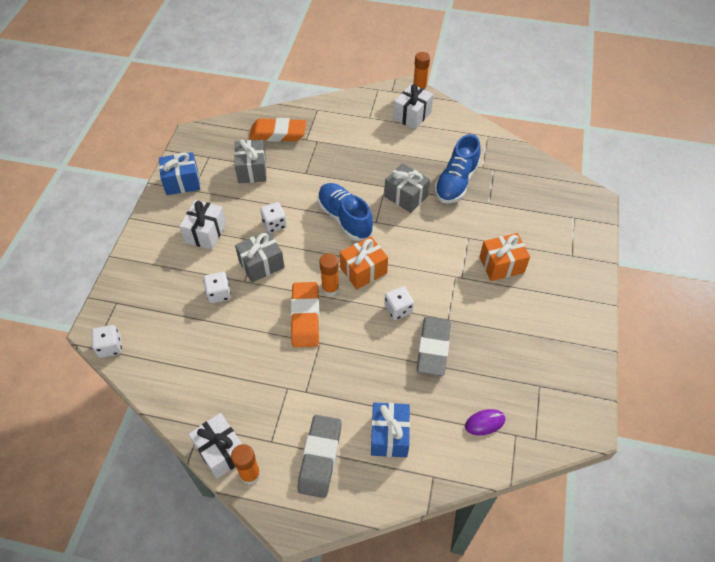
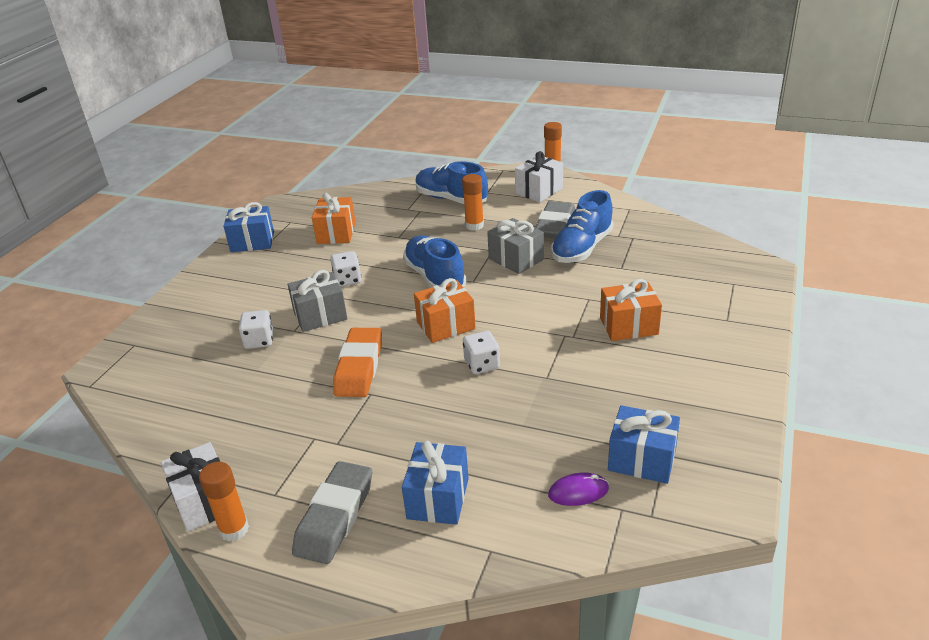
camera: 10 degrees right, 20 degrees down
(110, 347) = (109, 386): white dice -> none
(206, 233) = (263, 285): white gift -> none
(252, 170) = (336, 233): grey gift -> orange gift
(278, 133) = (376, 204): orange eraser -> none
(330, 289) = (399, 341): orange glue stick -> orange glue stick (474, 225)
(340, 126) = (451, 199): none -> blue shoe
(433, 348) = (520, 406): grey eraser -> grey eraser (555, 225)
(524, 391) = (642, 459): none -> blue gift

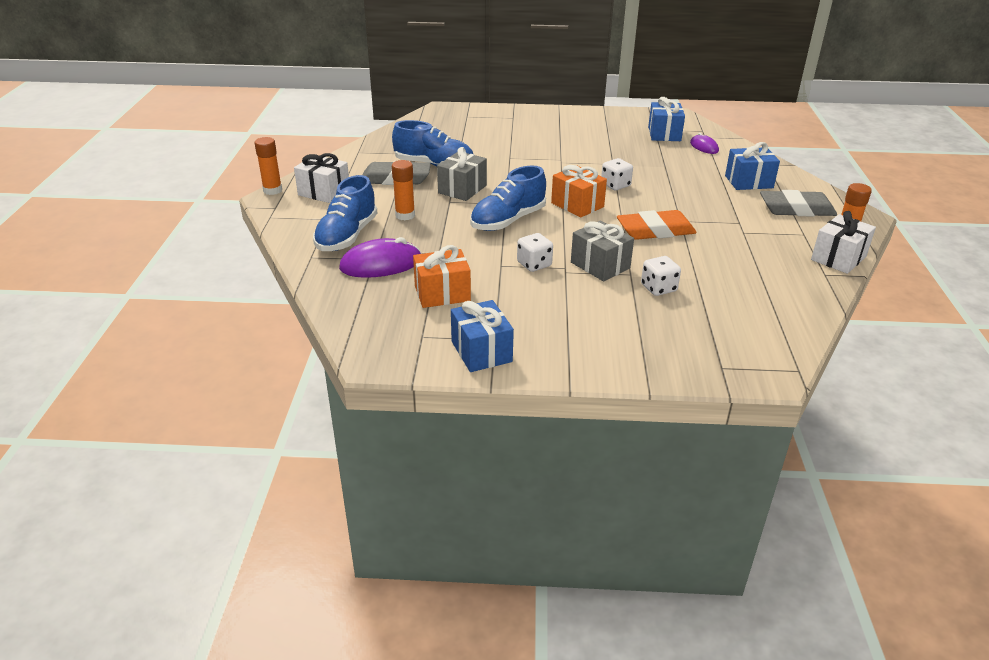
camera: 110 degrees left, 0 degrees up
(397, 211) = (381, 264): none -> purple mouse
(628, 326) = (537, 143): orange gift -> none

